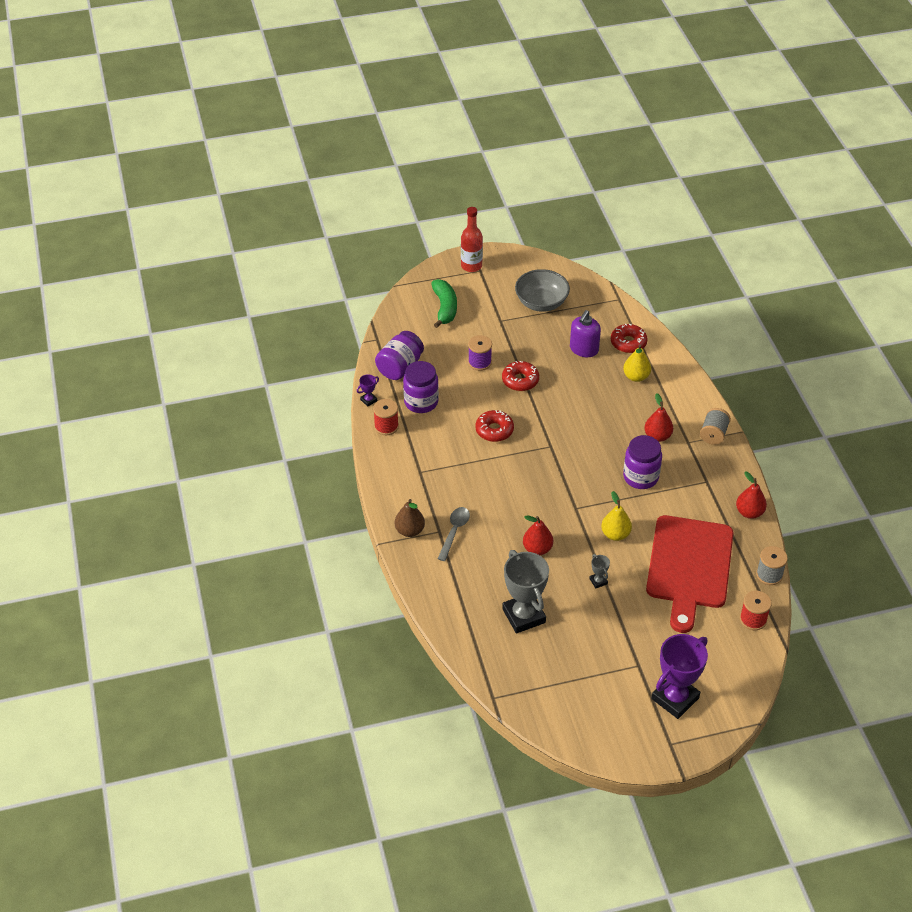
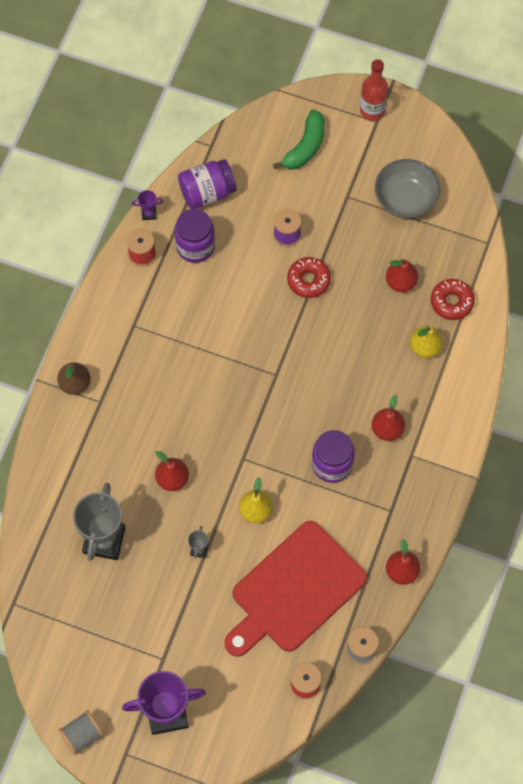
camera: 35 degrees right, 20 degrees up
(454, 531) = (113, 411): grey spoon -> none
(494, 430) = (238, 322): red donut -> none
(584, 349) = (401, 282): purple soap dispenser -> red pear
(713, 434) = (444, 462): grey spool -> grey spool (82, 735)

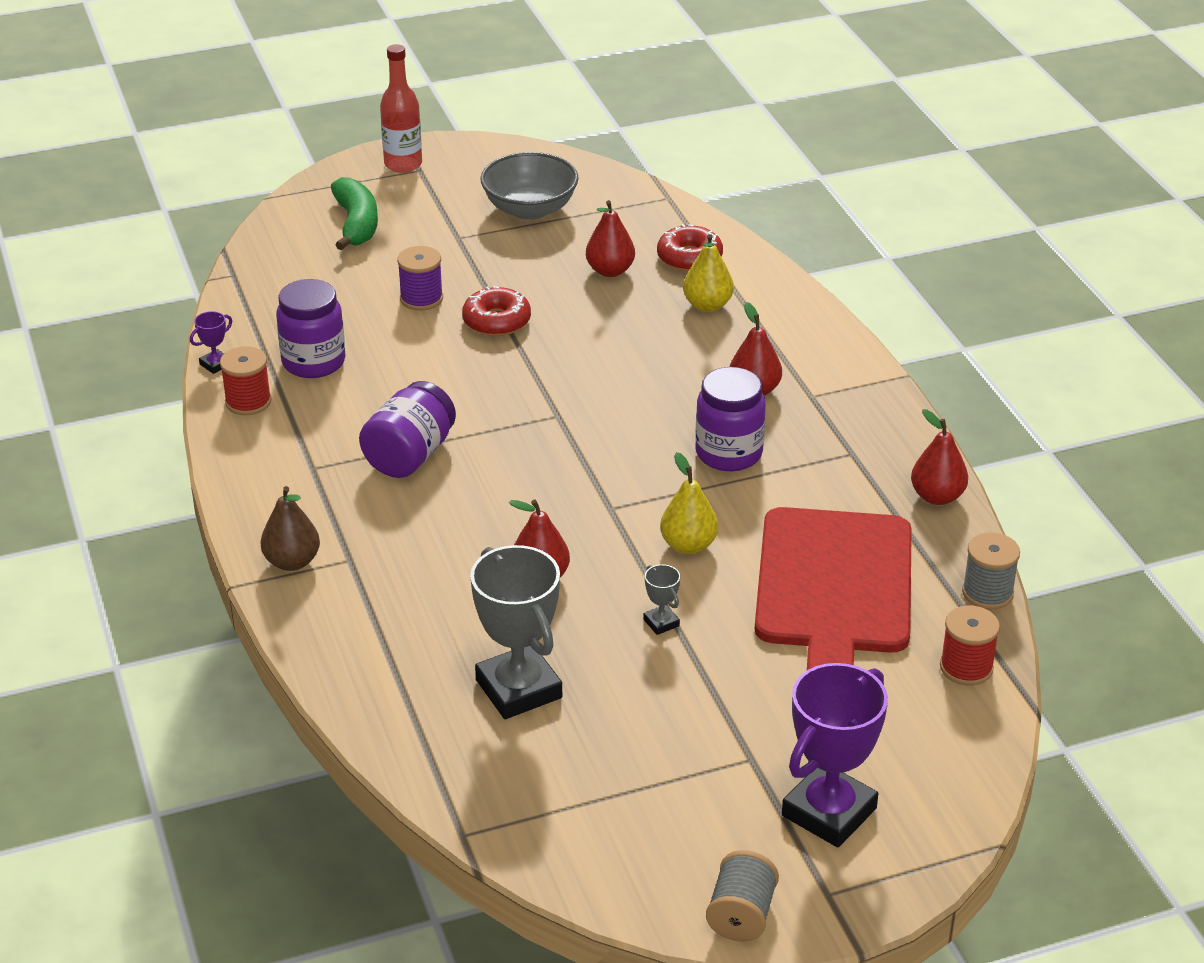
camera: 40 degrees left, 30 degrees down
(207, 192) = (274, 312): purple jar -> purple jar (409, 455)

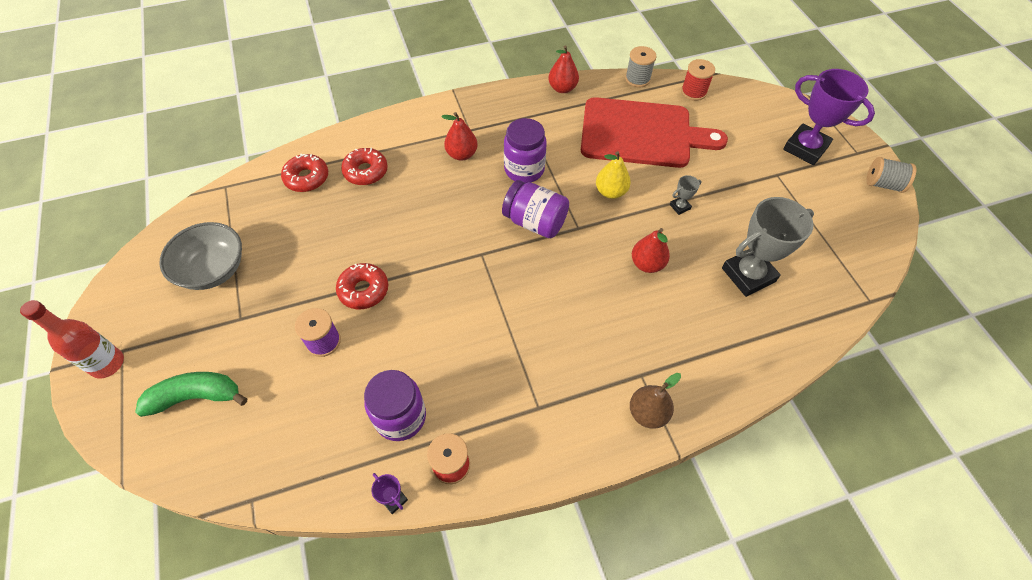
camera: 90 degrees left, 20 degrees up
(409, 455) = (524, 342): purple jar -> purple jar (535, 222)
(610, 271) = (312, 222): red pear -> none
(707, 305) = (366, 171): yellow pear -> red donut

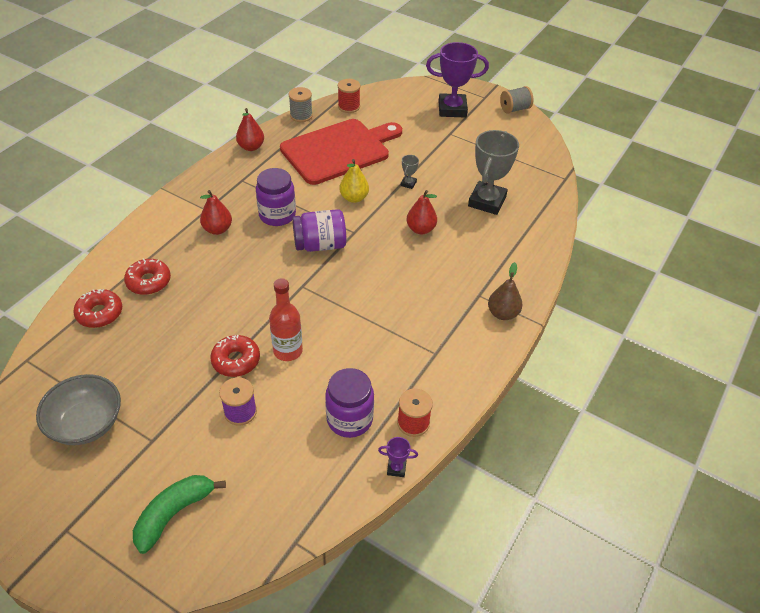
camera: 40 degrees left, 10 degrees down
(107, 364) = (62, 547): red bottle -> red bottle (288, 351)

